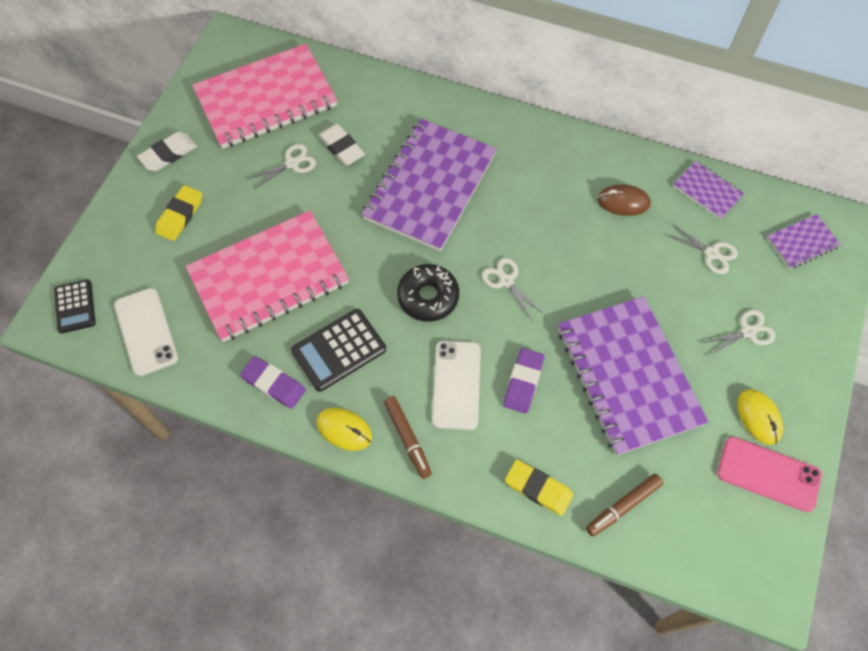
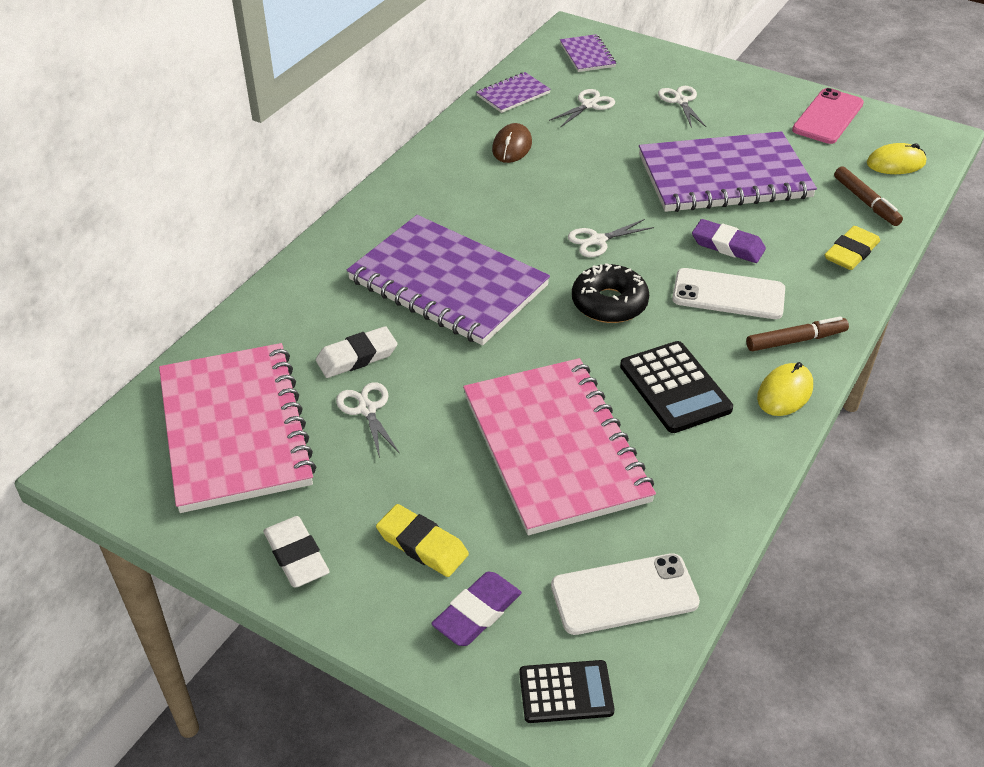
camera: 80 degrees left, 20 degrees down
(274, 384) = (719, 454): purple eraser -> purple eraser (477, 613)
(759, 417) = (771, 111): yellow mouse -> yellow mouse (896, 163)

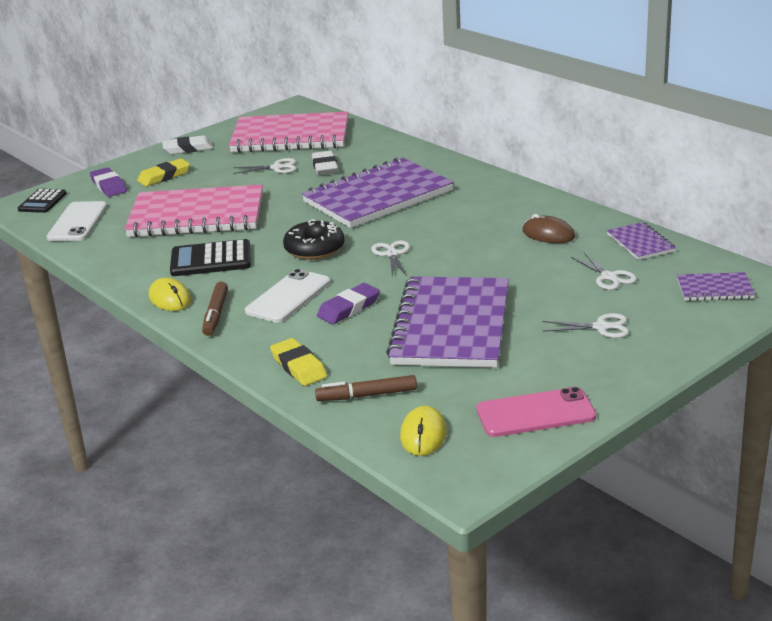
camera: 110 degrees right, 15 degrees down
(828, 117) = (535, 413): pink phone -> pink phone turned 60 degrees counterclockwise

